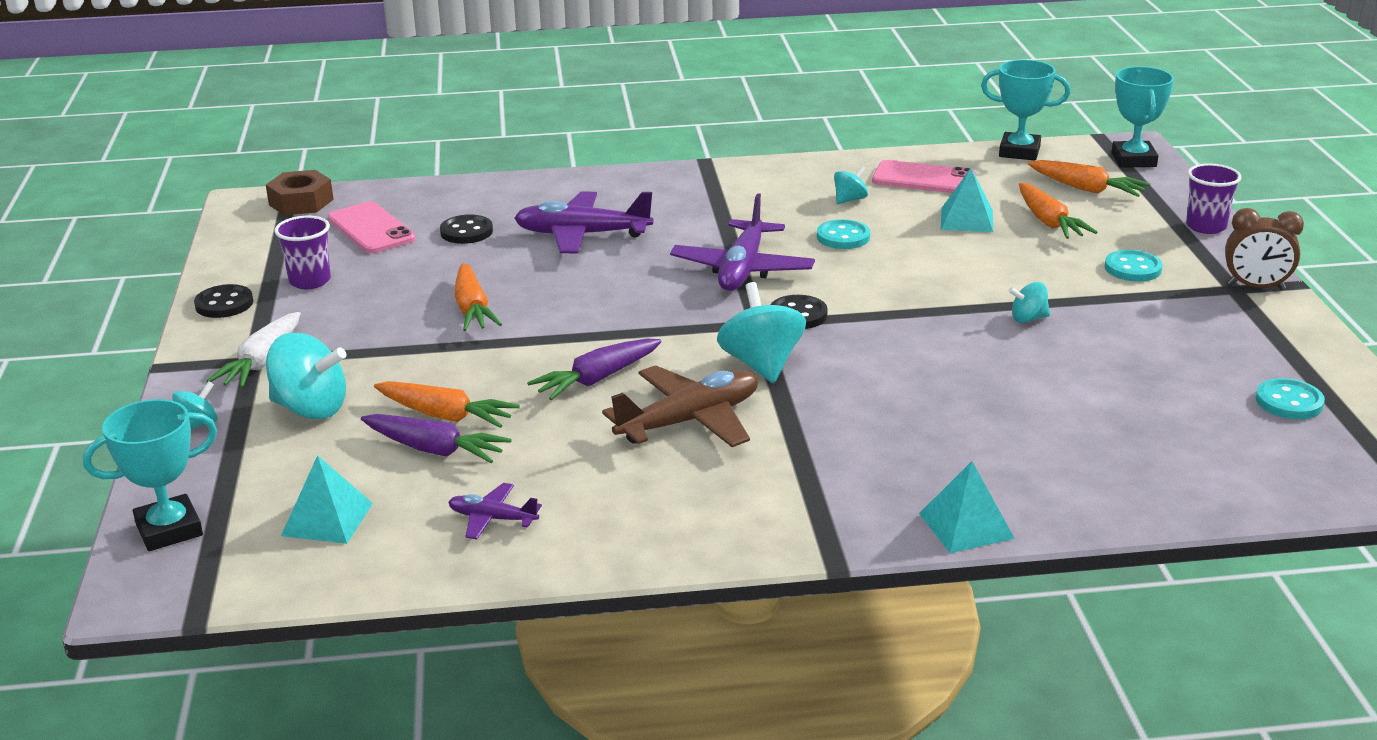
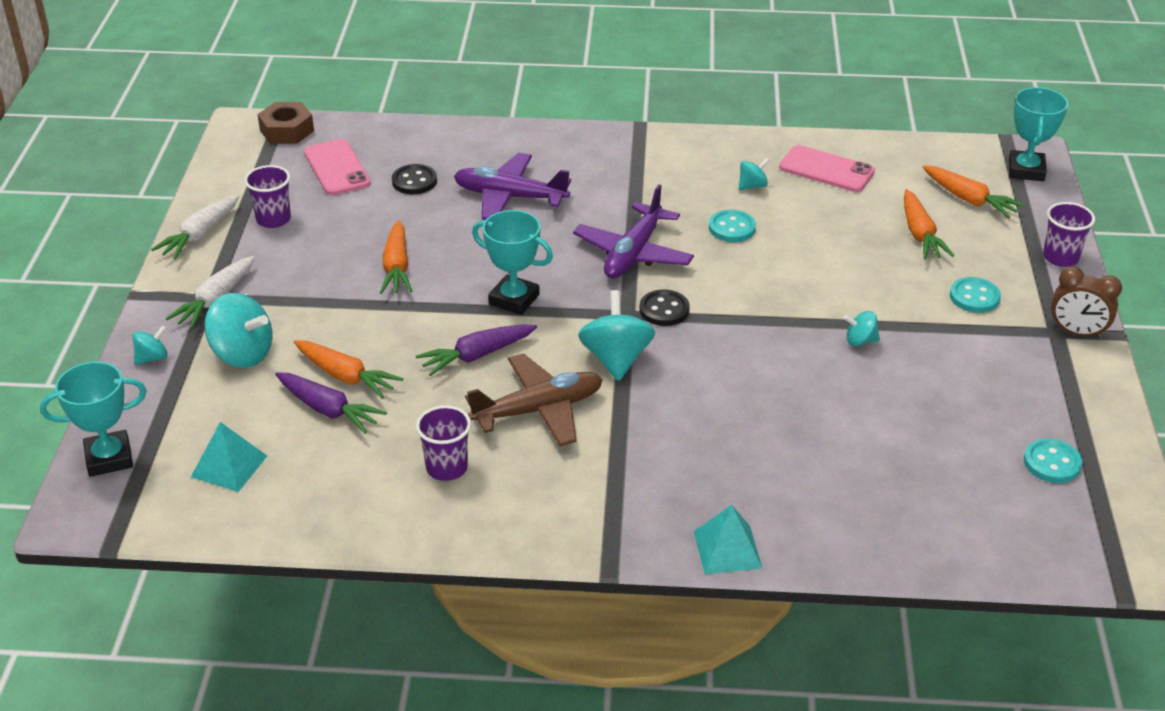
camera: 10 degrees right, 10 degrees up
(224, 304) = (200, 235): black button -> white carrot
(492, 519) = (355, 485): purple plane -> none
(600, 488) = (447, 468): none -> purple cup
(966, 220) = (847, 222): turquoise pyramid -> none
(1019, 152) = (924, 148): turquoise trophy -> turquoise trophy (514, 299)

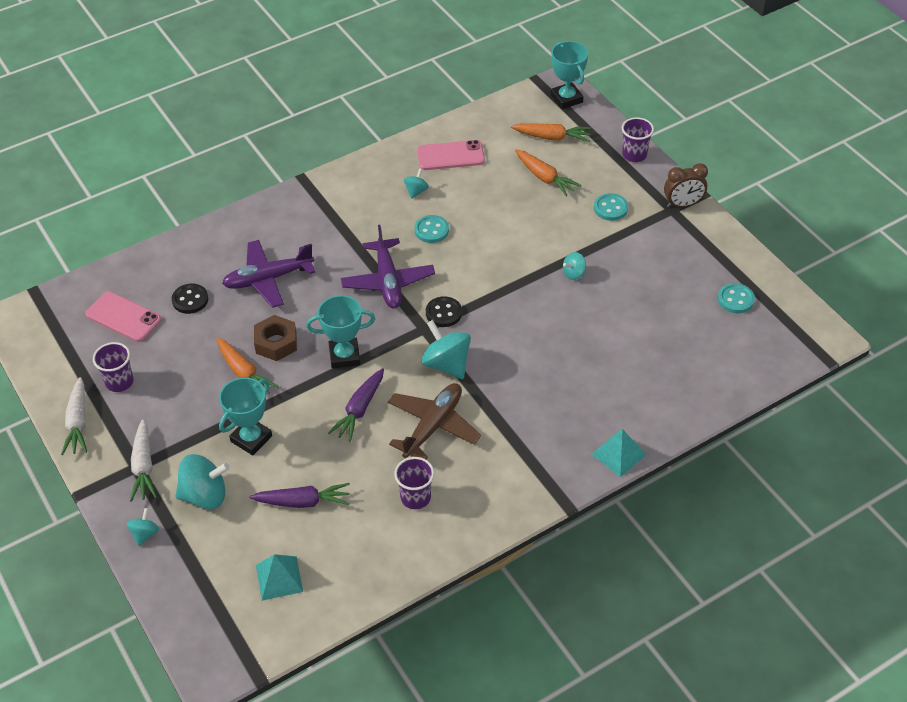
camera: 35 degrees left, 10 degrees up
(109, 458) = (193, 621): turquoise trophy -> turquoise trophy (251, 439)
(287, 130) = (53, 304): brown nut -> brown nut (276, 343)
(345, 376) = (290, 472): orange carrot -> none

